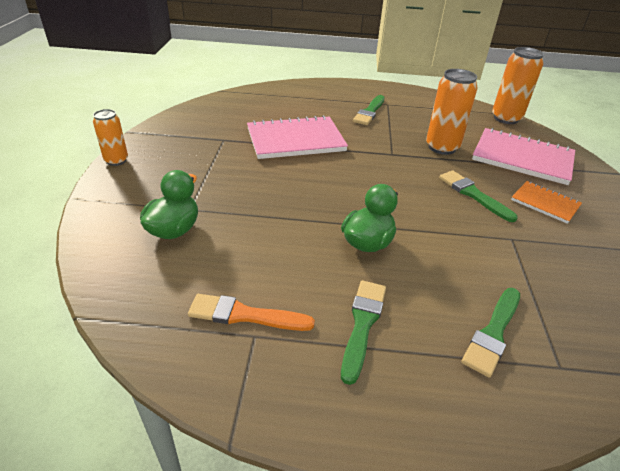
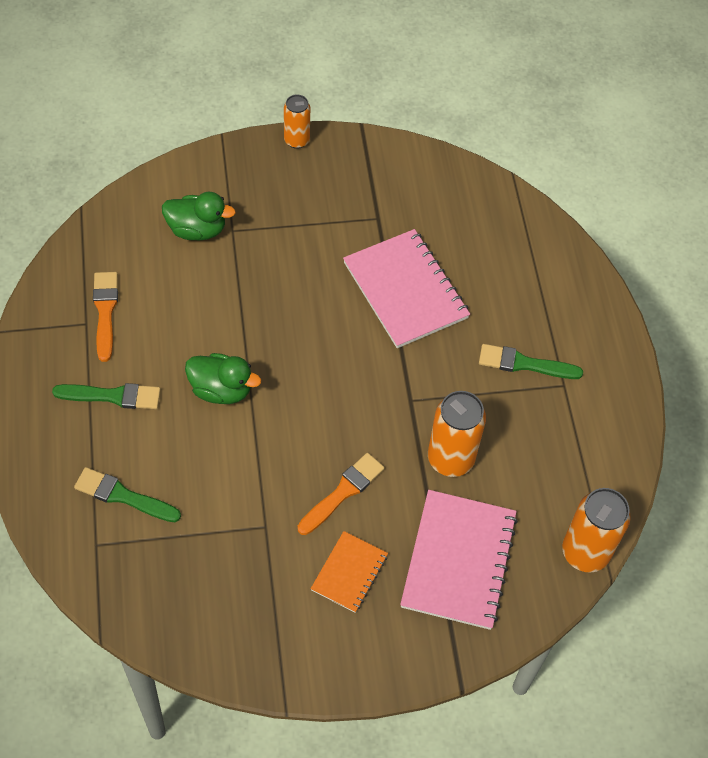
camera: 75 degrees right, 20 degrees up
(473, 194) = (343, 492): green brush -> orange brush

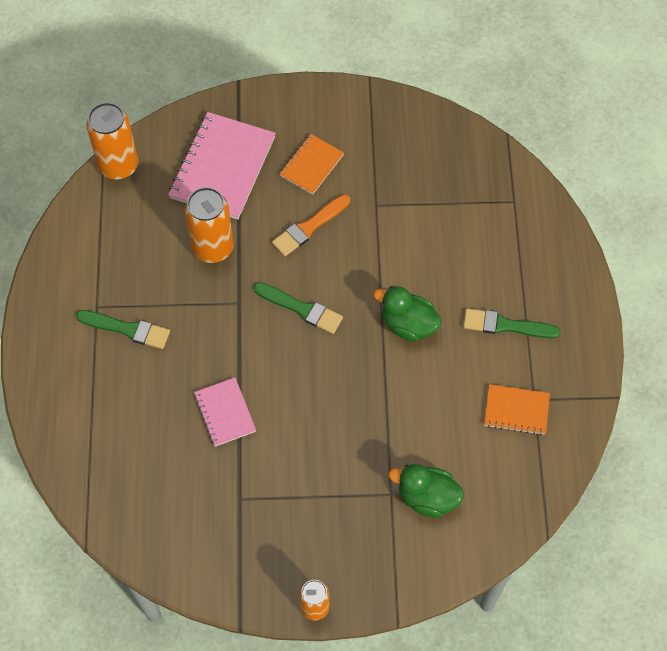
camera: 170 degrees left, 5 degrees up
(105, 312) = (516, 410): orange brush -> orange notebook
(123, 496) = (493, 237): green brush -> green brush (301, 309)
(405, 290) = (225, 413): pink notebook -> pink notebook, size x0.55

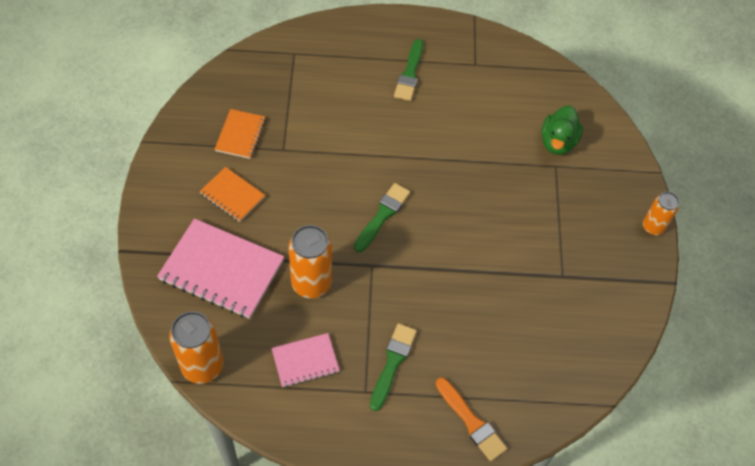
camera: 90 degrees left, 5 degrees down
(225, 413) = (482, 282): pink notebook -> pink notebook (305, 361)
(309, 227) = (299, 203): orange brush -> orange brush (471, 422)
(408, 324) = (404, 138): green duck -> none
(516, 410) = (484, 76): orange notebook -> orange notebook (240, 135)

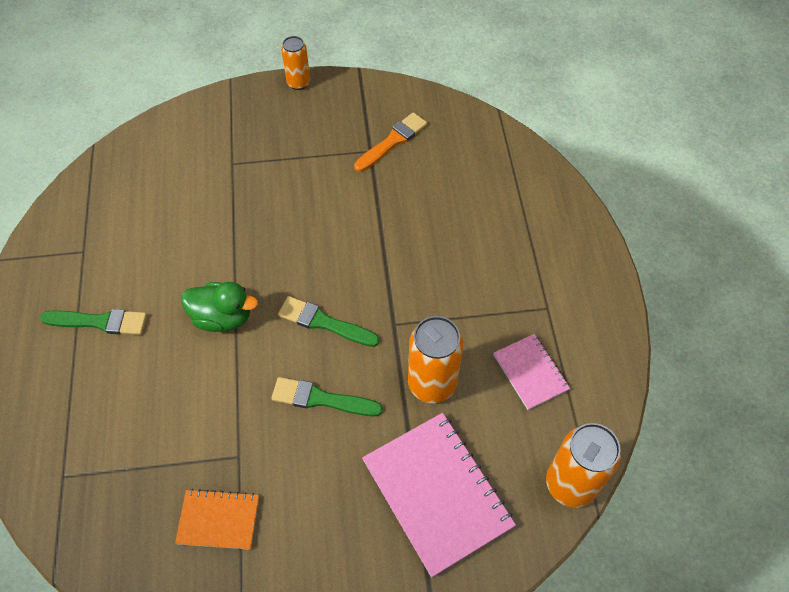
camera: 95 degrees left, 0 degrees up
(222, 270) = (436, 493): pink notebook -> pink notebook turned 45 degrees counterclockwise
(232, 195) = (321, 507): orange notebook -> none
(392, 363) = (508, 287): green brush -> green brush (321, 399)
(471, 422) = (549, 212): orange brush -> orange brush (392, 141)
(557, 142) = (199, 163): green duck -> green duck (223, 317)

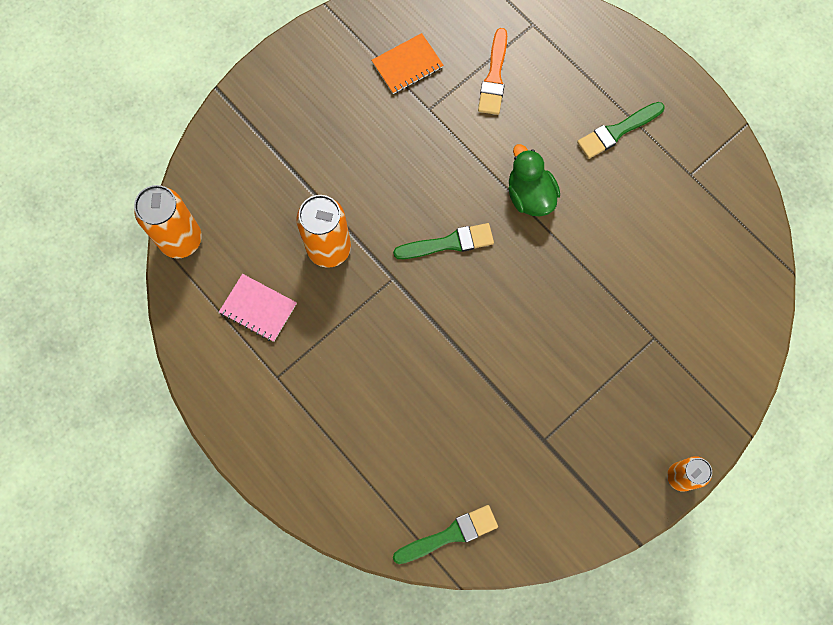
camera: 145 degrees right, 15 degrees up
(223, 317) = (530, 195): green duck -> green duck turned 90 degrees clockwise
(321, 399) = (403, 184): green brush -> green brush (450, 534)
(392, 141) = (531, 466): orange brush -> orange brush (494, 77)
(436, 493) = (273, 173): pink notebook -> none

